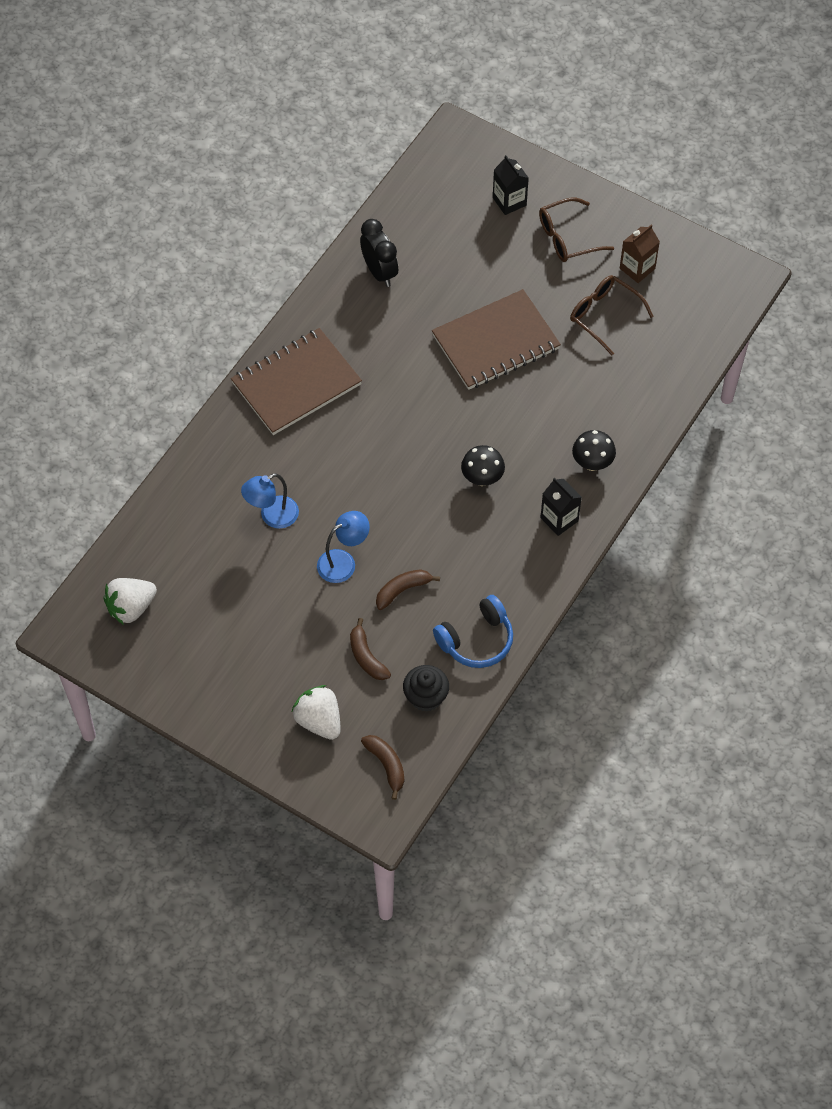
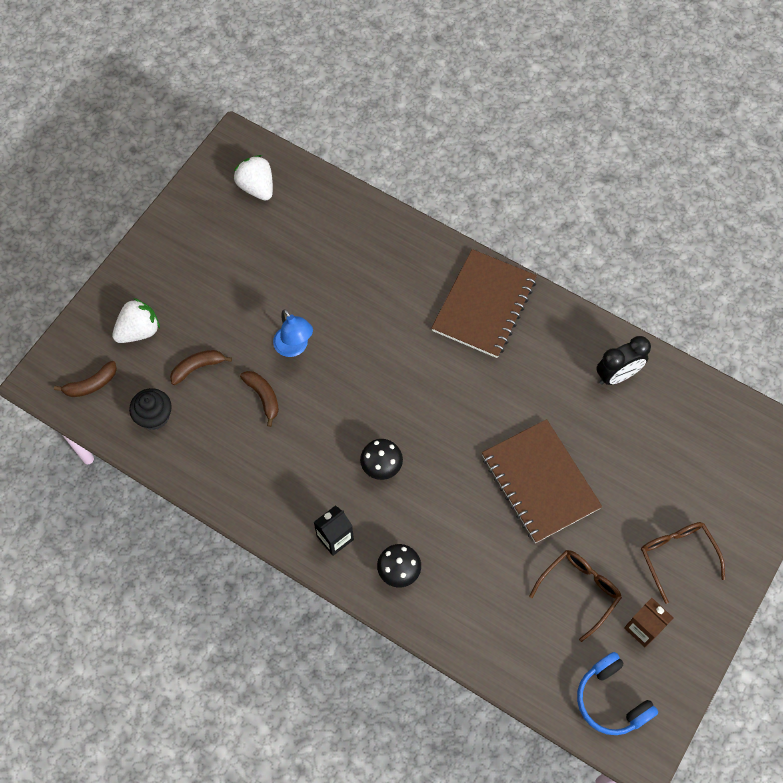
camera: 90 degrees right, 5 degrees up
(272, 516) = (343, 289): blue lamp -> none
(296, 383) = (484, 305): brown notebook -> brown notebook turned 60 degrees clockwise
(476, 640) = (208, 460): blue headphones -> blue headphones (611, 700)
(509, 201) = (718, 498): black carton -> none

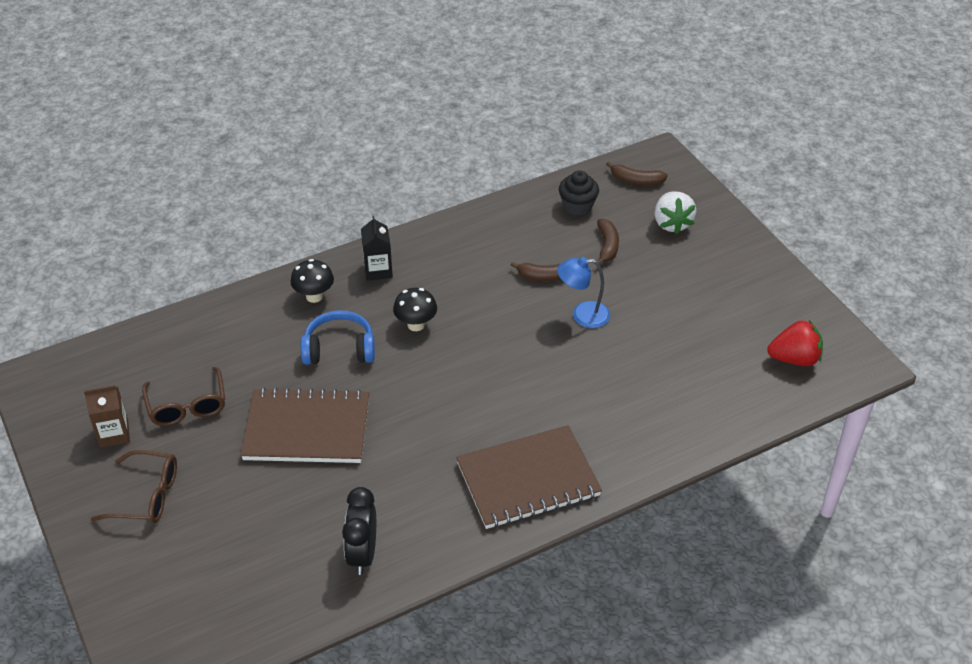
camera: 120 degrees right, 20 degrees down
(91, 384) = (636, 180): brown banana -> brown banana turned 75 degrees counterclockwise
(257, 187) = (794, 359): white strawberry -> red strawberry
(484, 305) = (528, 480): brown notebook -> brown notebook turned 75 degrees counterclockwise
(611, 700) = (84, 380): blue headphones -> blue headphones (339, 349)

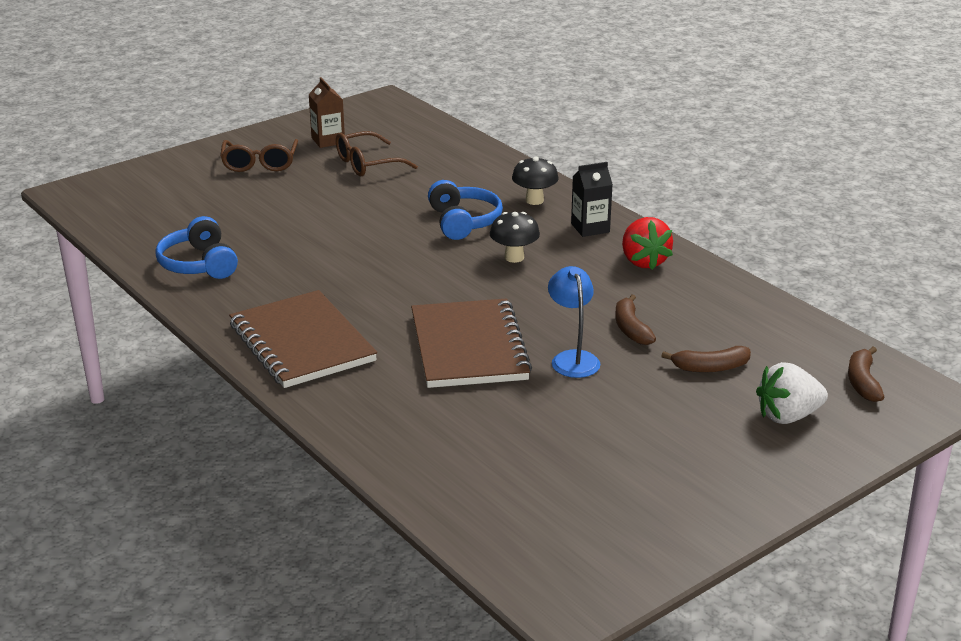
camera: 80 degrees right, 15 degrees down
(307, 429) = (351, 219): brown notebook -> brown notebook (469, 347)
(362, 554) = (199, 264): black clock -> blue headphones
(577, 206) = (778, 341): black cupcake -> none
(794, 359) = (555, 534): red strawberry -> red strawberry (643, 261)

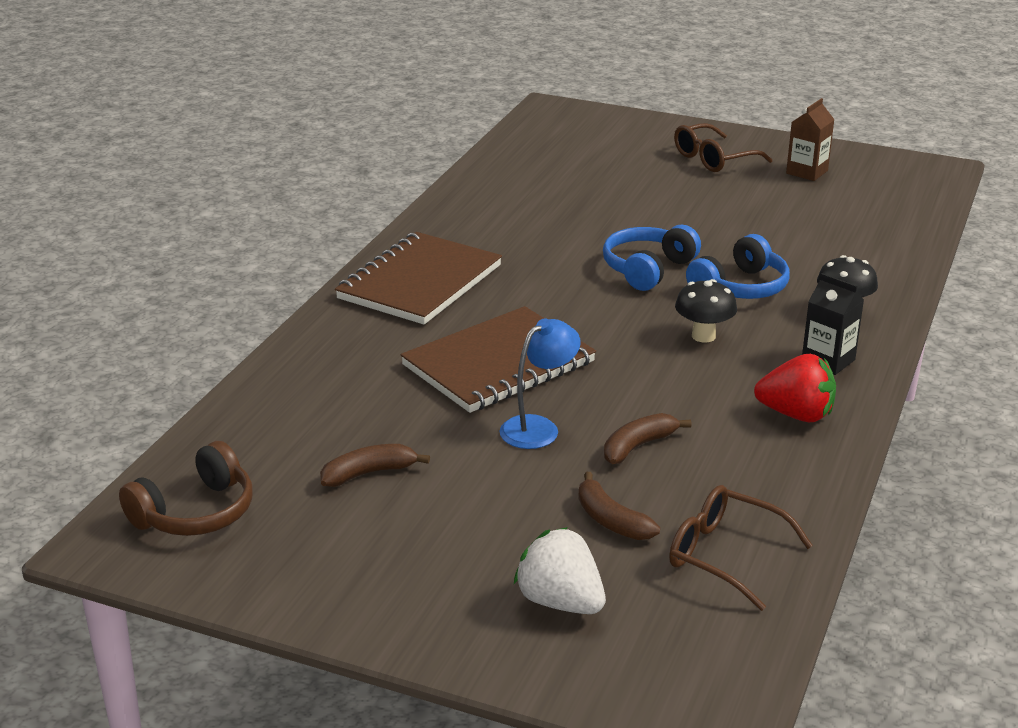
camera: 60 degrees right, 0 degrees up
(199, 264) = (499, 196): blue headphones -> blue headphones (647, 269)
(367, 164) = (788, 204): brown glasses -> brown glasses (724, 555)
(556, 547) = (195, 513): none -> brown headphones
(643, 261) = (796, 415): red strawberry -> red strawberry turned 120 degrees counterclockwise
(862, 382) = (696, 644): brown banana -> brown banana (369, 473)

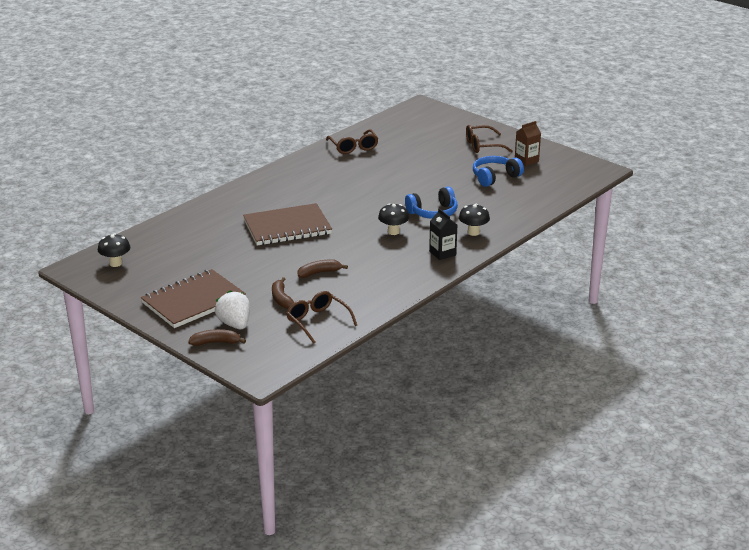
camera: 20 degrees right, 0 degrees up
(195, 513) = (115, 263): brown headphones -> black mushroom
(369, 473) = (195, 261): brown banana -> brown banana (216, 342)
(419, 282) = (281, 184): brown notebook -> brown notebook (193, 301)
(497, 194) = (353, 147): none -> brown glasses
(538, 427) = (282, 257): blue lamp -> none
(647, 269) = (395, 196): blue headphones -> blue headphones (495, 177)
(796, 415) = (403, 273): red strawberry -> none

